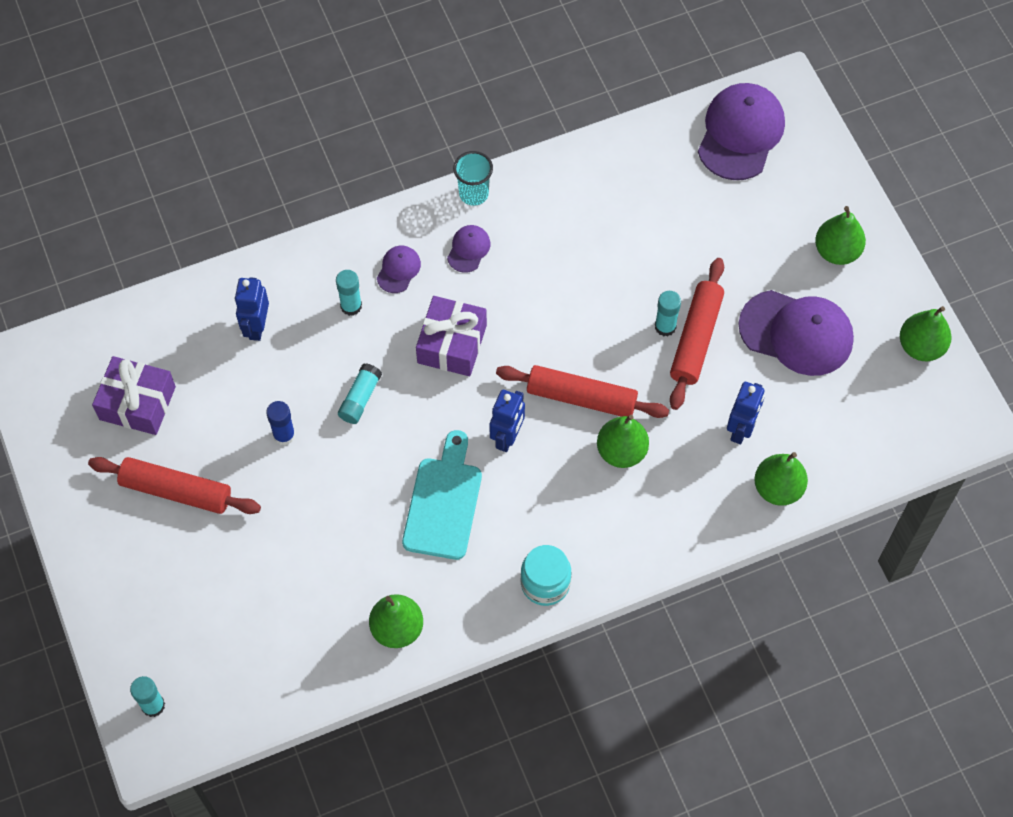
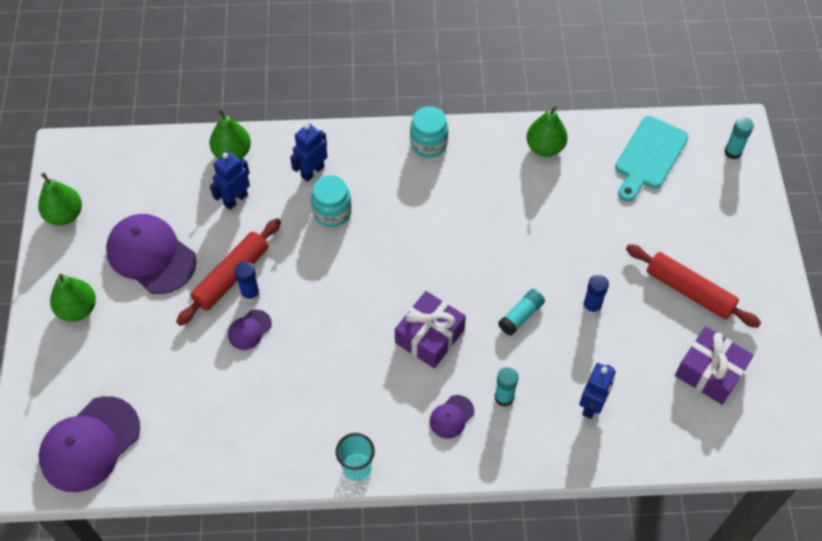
camera: 160 degrees left, 5 degrees down
(443, 502) = (481, 218): turquoise cutting board -> turquoise cutting board (649, 156)
(468, 249) = (383, 415): purple cap -> purple cap (249, 330)
(507, 437) = (414, 249): blue robot -> blue robot (312, 171)
(581, 397) = (344, 260): red rolling pin -> none
(621, 451) = (332, 212): green pear -> turquoise jar
(665, 327) = (250, 294): turquoise glue stick -> blue glue stick

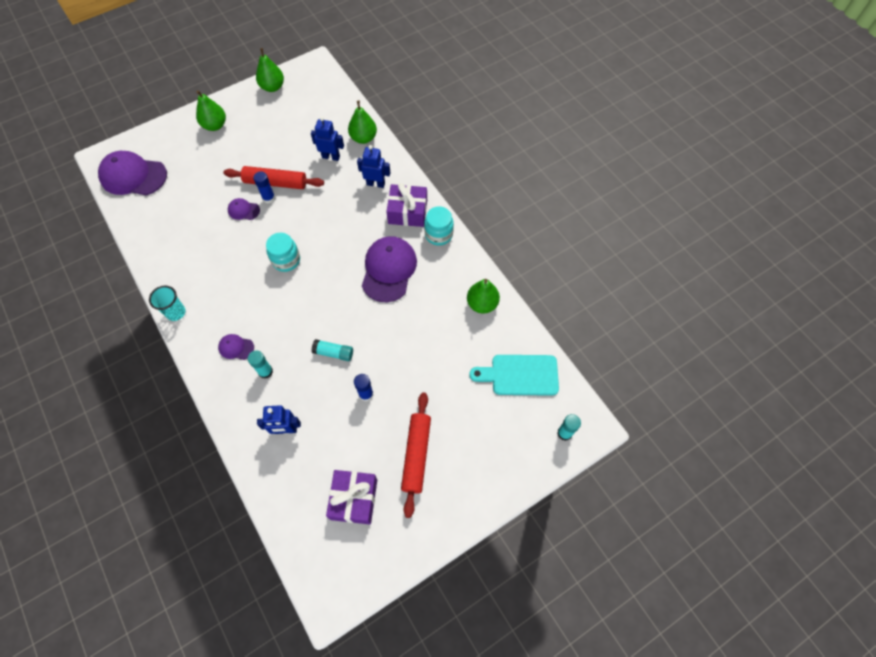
camera: 60 degrees right, 5 degrees up
(151, 255) = (268, 138): purple cap -> purple cap (389, 270)
(332, 212) = (351, 209): turquoise jar -> turquoise jar (286, 260)
(429, 336) = (289, 307): purple gift -> purple gift (407, 212)

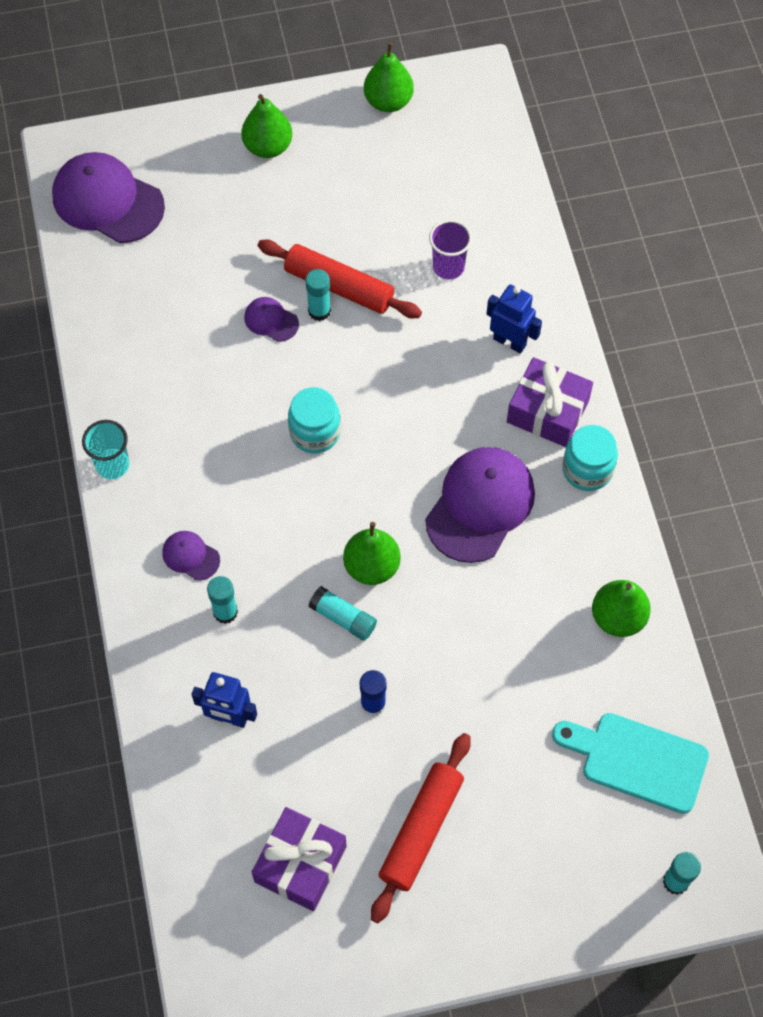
camera: 20 degrees right, 0 degrees up
(268, 198) = (319, 311): blue glue stick -> turquoise glue stick
(331, 157) = (448, 267): blue robot -> purple cup
(363, 138) = (517, 248): green pear -> green pear (372, 566)

